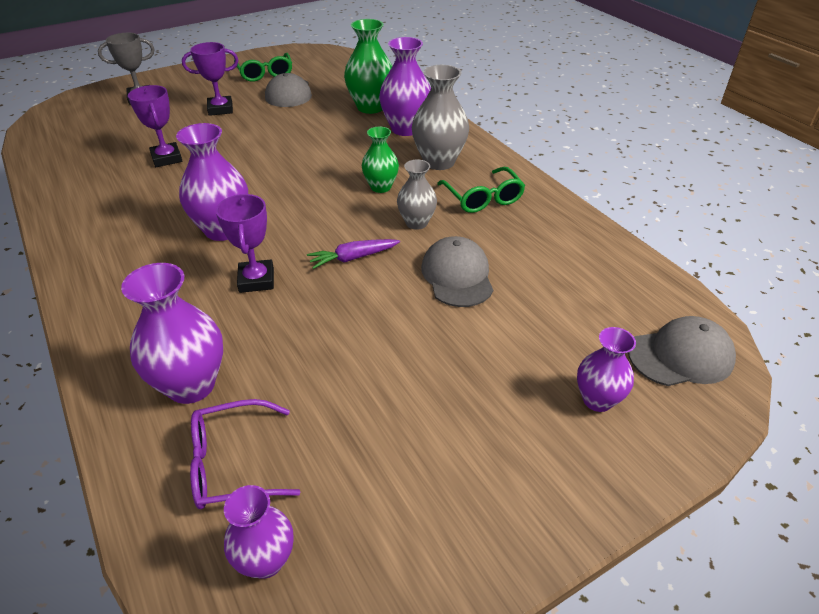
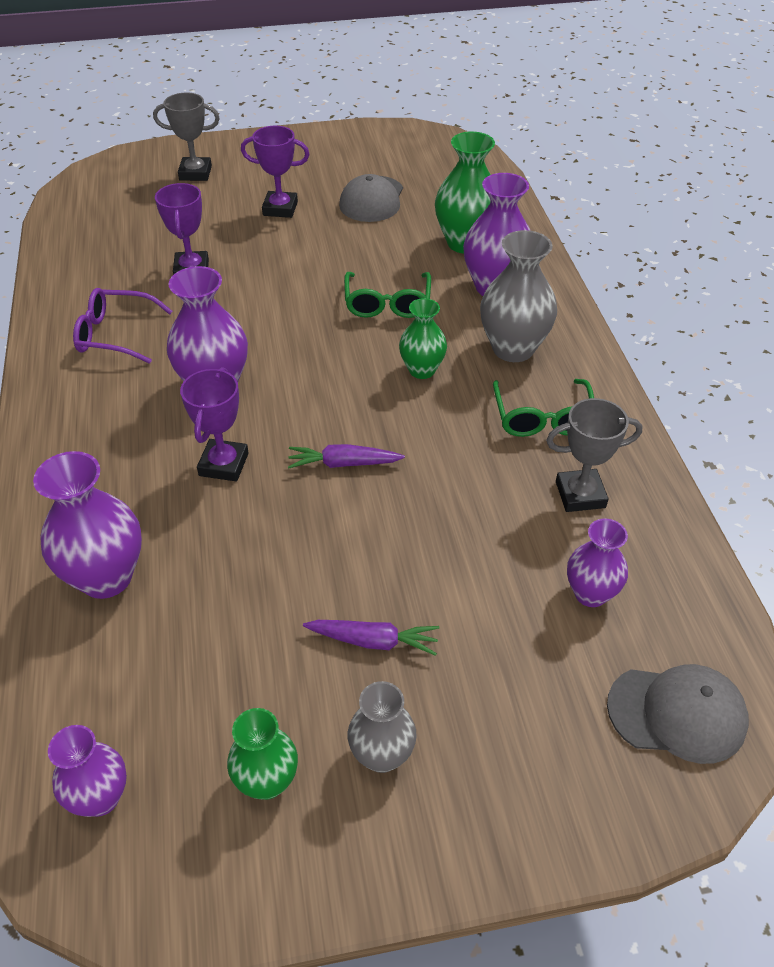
camera: 20 degrees right, 5 degrees up
(232, 464) = (111, 682): purple glasses -> purple glasses (115, 335)
(265, 74) = (356, 163): green glasses -> green glasses (387, 303)
(408, 498) = (267, 781): none -> green vase
(416, 223) = (441, 433): grey vase -> grey vase (382, 755)
(440, 370) = (373, 641): none -> purple carrot
(457, 276) = (454, 522): grey cap -> none
(535, 238) = (580, 495): none -> grey trophy
(597, 400) = (538, 737): purple vase -> purple vase (590, 593)

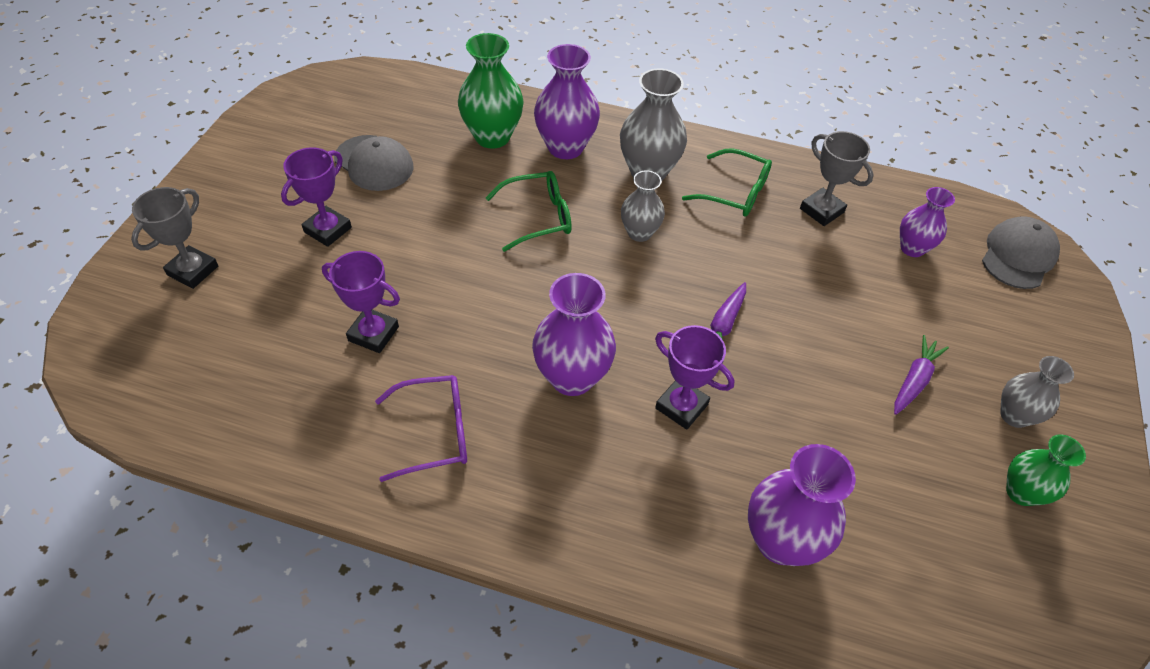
camera: 65 degrees left, 5 degrees up
(100, 797) = (1012, 611): purple vase -> none
(115, 335) = (435, 432): purple glasses -> purple glasses turned 135 degrees counterclockwise
(387, 303) = (538, 217): green glasses -> green glasses turned 45 degrees counterclockwise
(422, 370) = (639, 233): green vase -> grey vase
(580, 495) = (821, 210): grey trophy -> grey trophy turned 60 degrees counterclockwise

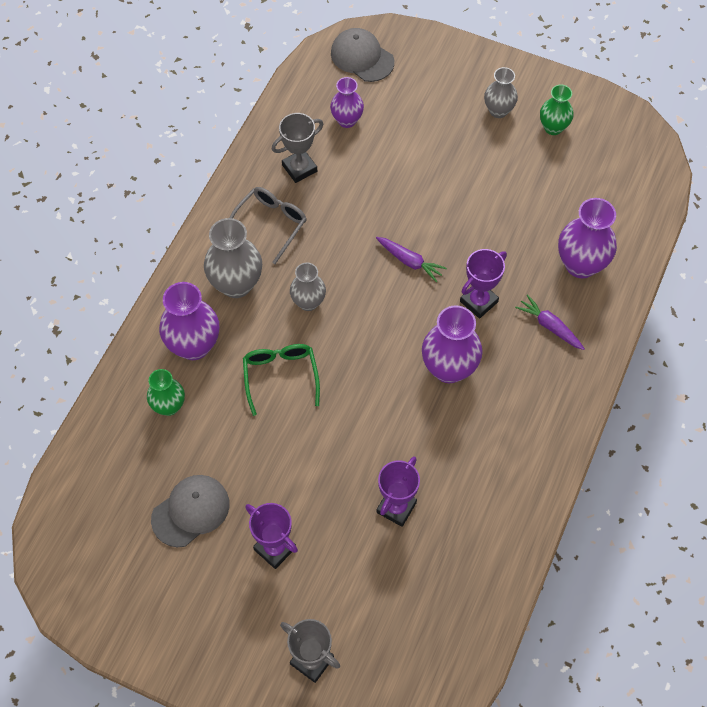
camera: 80 degrees left, 10 degrees up
(435, 432) = (491, 463): purple glasses -> none
(492, 137) = (169, 406): green vase -> green vase, size x0.62
(735, 192) = (270, 224): green glasses -> grey glasses
(914, 380) = (467, 157): purple carrot -> purple carrot (550, 326)

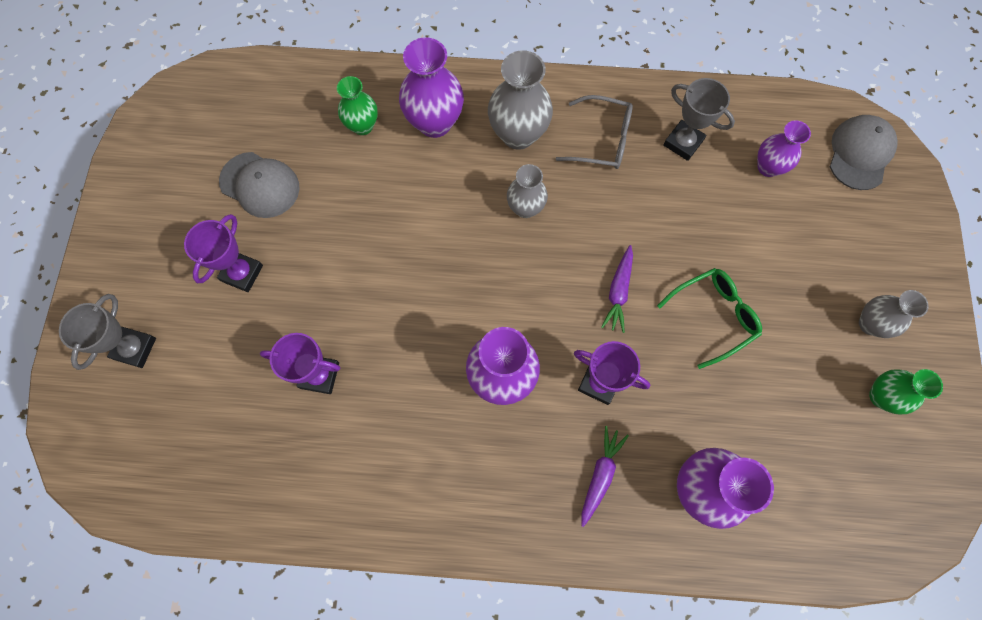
camera: 70 degrees right, 10 degrees up
(280, 376) = (430, 212): green glasses -> green glasses (713, 316)

